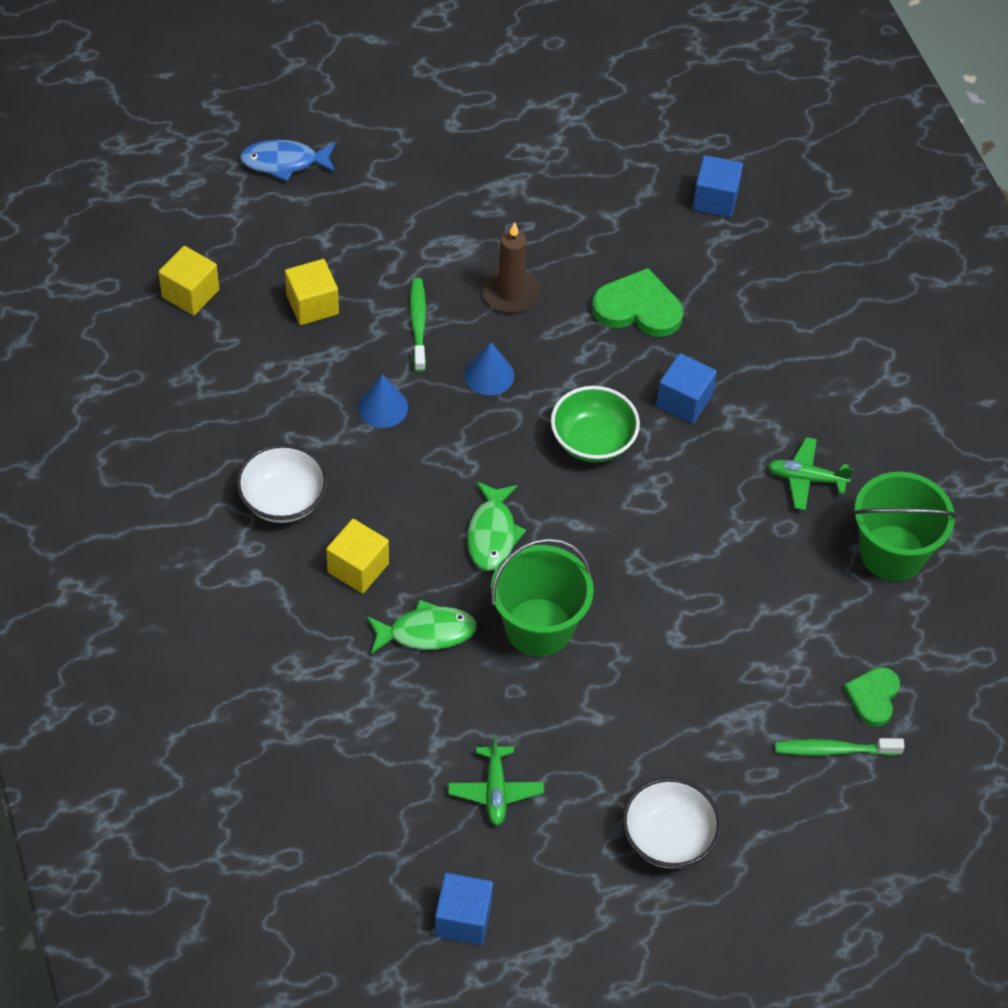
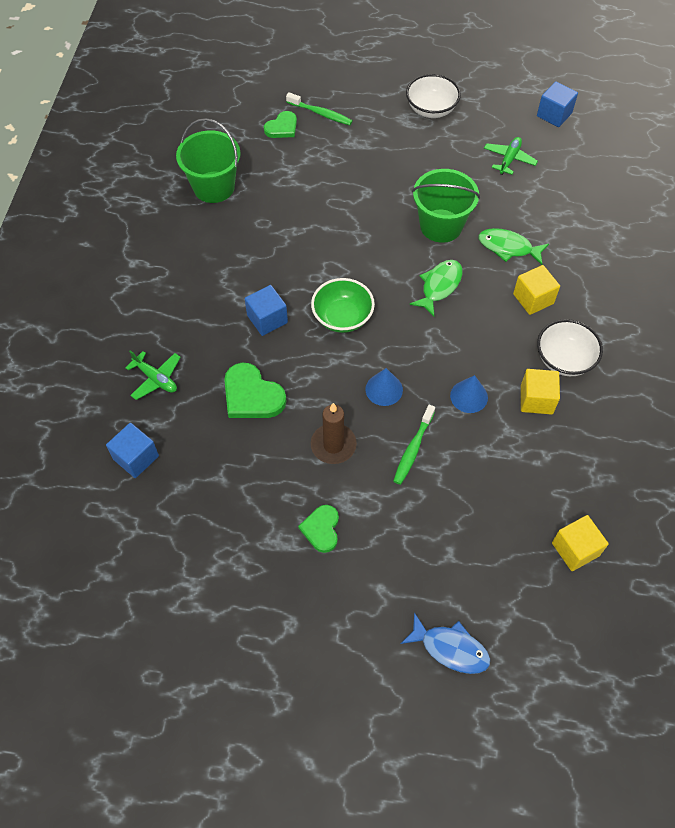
camera: 150 degrees left, 5 degrees up
(312, 305) = (484, 498): yellow cube -> yellow cube (536, 399)
(472, 210) = (321, 529): none -> green heart
(806, 479) = (229, 244): green plane -> green plane (156, 378)

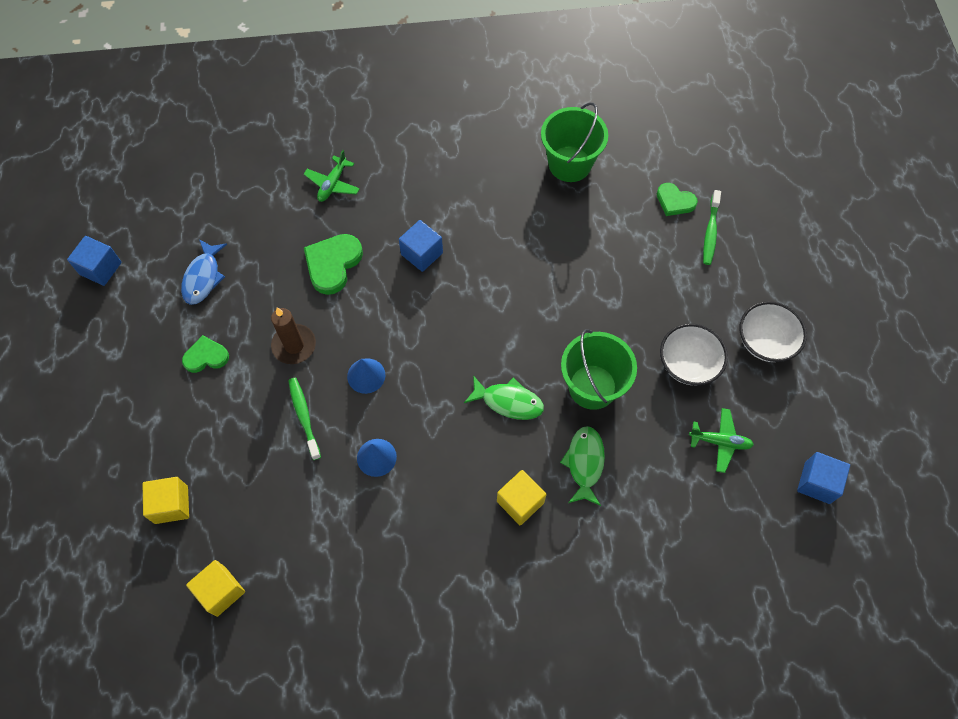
camera: 75 degrees right, 5 degrees up
(136, 457) = (250, 194): blue cube -> blue cube (100, 268)
(342, 317) = (442, 318): green bowl -> none
(413, 449) = (304, 416): green toothbrush -> green toothbrush turned 60 degrees clockwise
(450, 648) = (105, 491): blue fish -> blue fish (203, 277)
(536, 399) = (388, 526): yellow cube -> yellow cube (171, 505)
(564, 359) = (447, 548): white bowl -> white bowl (688, 364)

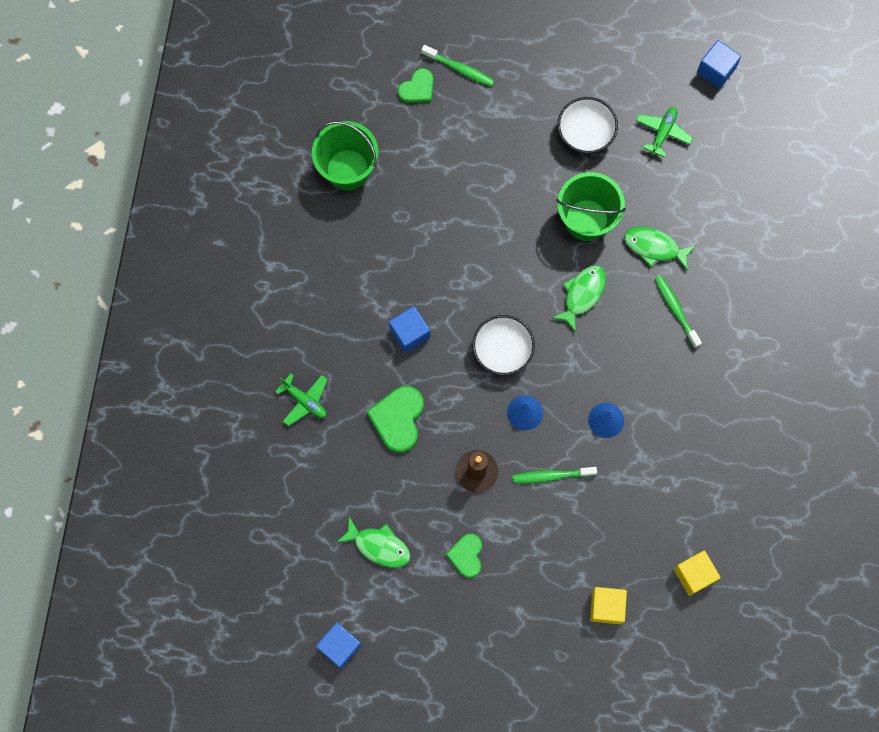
camera: 75 degrees left, 10 degrees up
(203, 277) = (379, 546): blue fish -> green fish
(333, 264) = (398, 419): green heart -> green heart turned 60 degrees clockwise
(520, 502) = (675, 309): yellow cube -> green toothbrush
(765, 341) = (581, 62): white bowl -> white bowl (502, 350)

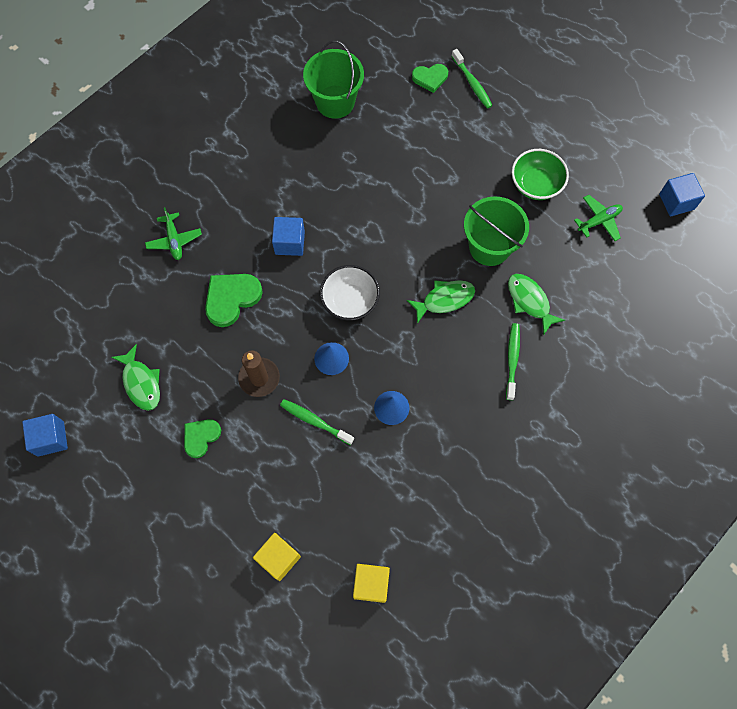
camera: 35 degrees right, 5 degrees down
(585, 133) = (535, 184): white bowl -> green bowl

